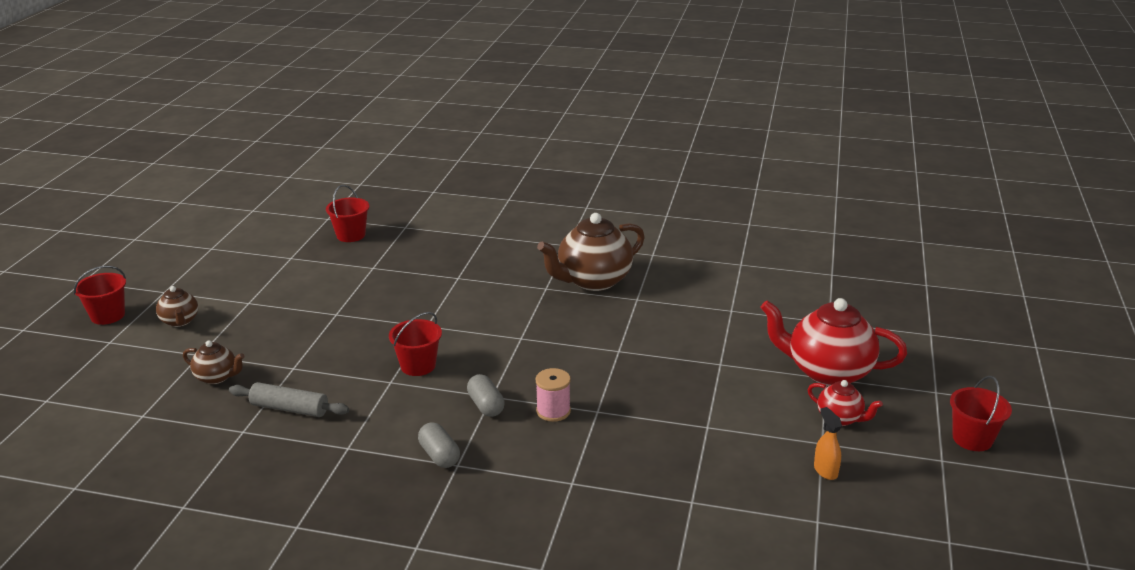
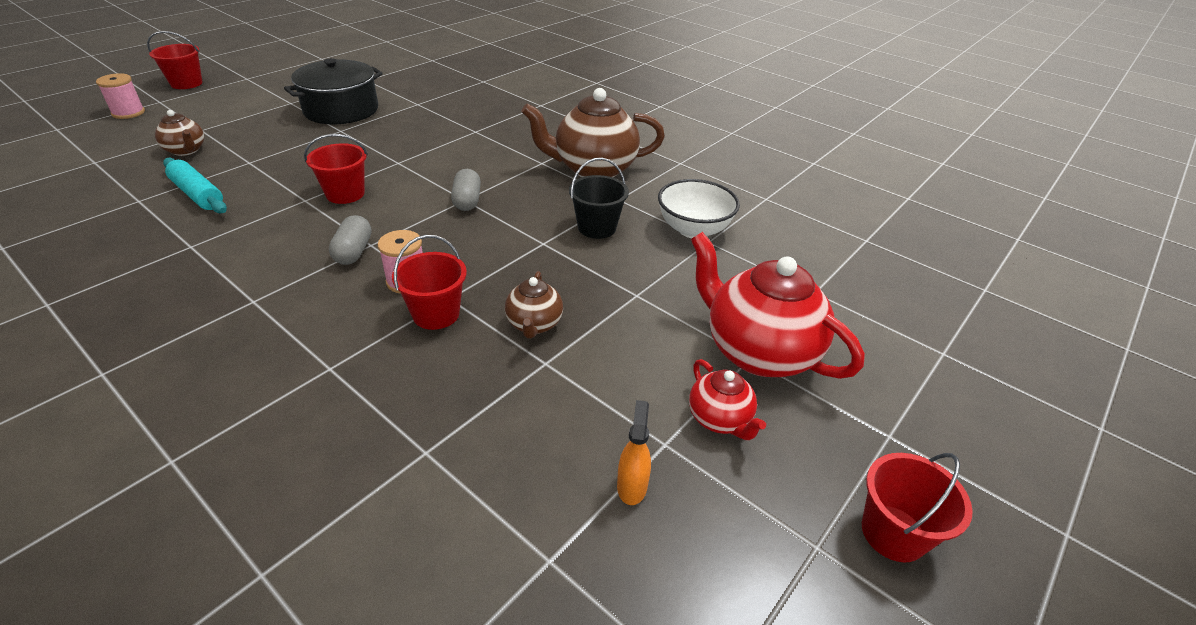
camera: 25 degrees right, 10 degrees up
(96, 362) = (128, 113): none -> pink spool
(180, 321) = (225, 101): brown teapot -> brown teapot (534, 325)
(289, 408) = (198, 194): grey rolling pin -> turquoise rolling pin
(309, 295) = (341, 110): none -> black pot
(351, 235) = (433, 76): red bucket -> red bucket (436, 314)
(439, 455) = (250, 285): grey capsule -> grey capsule (467, 201)
(644, 326) = (597, 227): none -> black bucket
(713, 305) = (693, 230): none -> white bowl

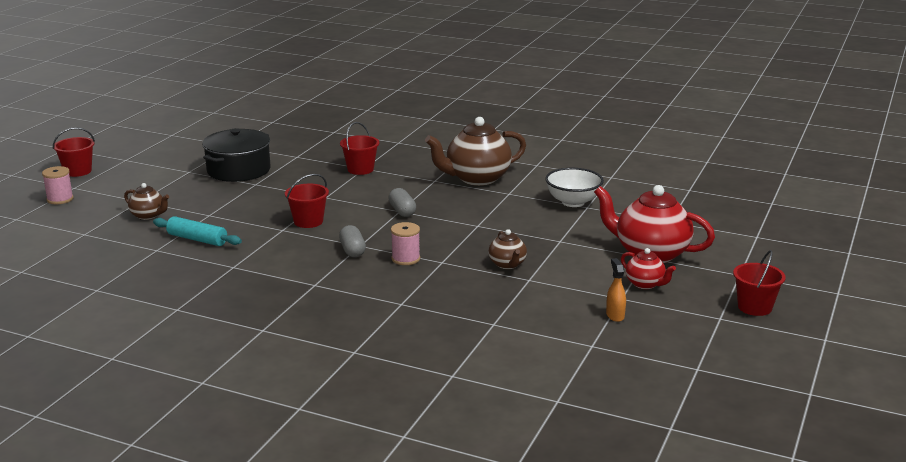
camera: 15 degrees left, 15 degrees down
(436, 314) = (441, 270): red bucket -> red bucket (360, 169)
(597, 227) = (507, 211): black bucket -> none

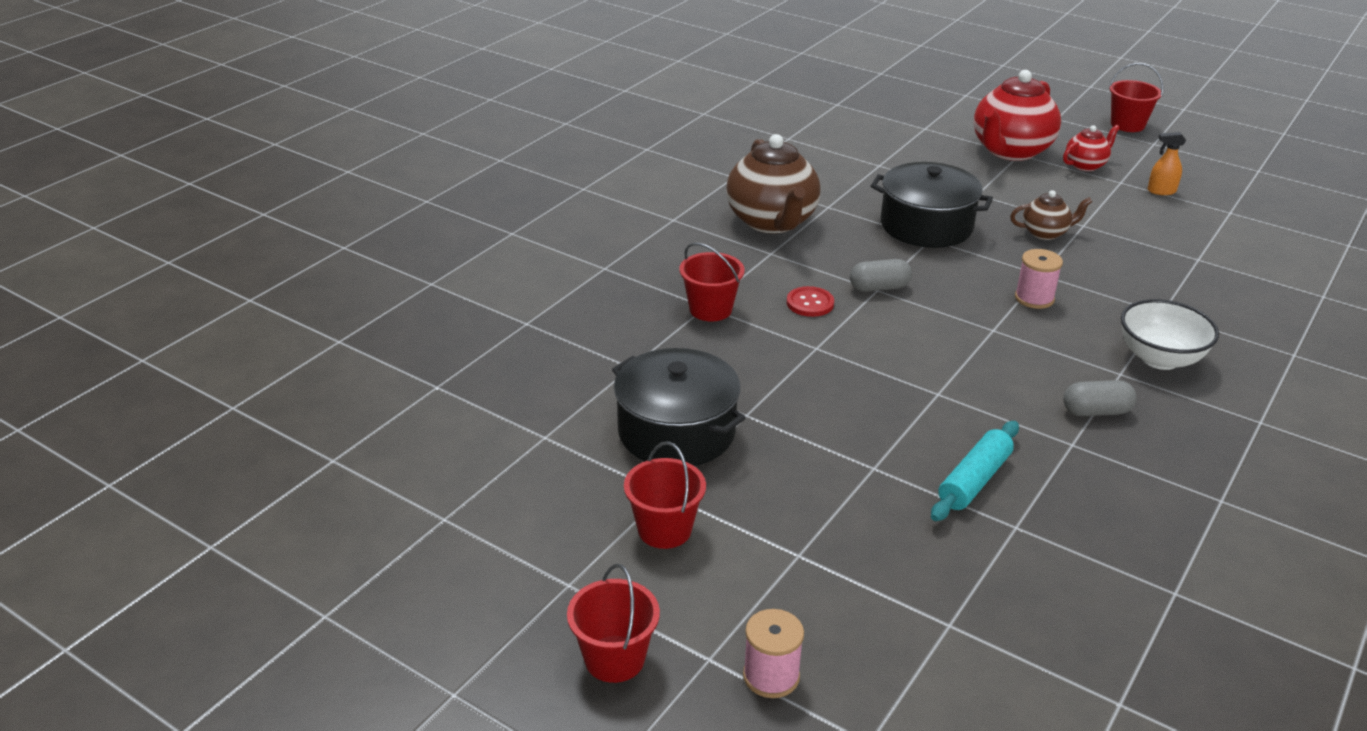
camera: 80 degrees left, 10 degrees up
(148, 216) = (871, 540): brown teapot -> none
(308, 221) = (909, 368): red bucket -> red bucket (664, 530)
(352, 251) = (1011, 336): grey capsule -> grey capsule (1096, 411)
(376, 193) = (810, 303): none -> red button
(496, 224) = (926, 226): none -> black pot
(573, 202) = (863, 171): white bowl -> white bowl (1159, 359)

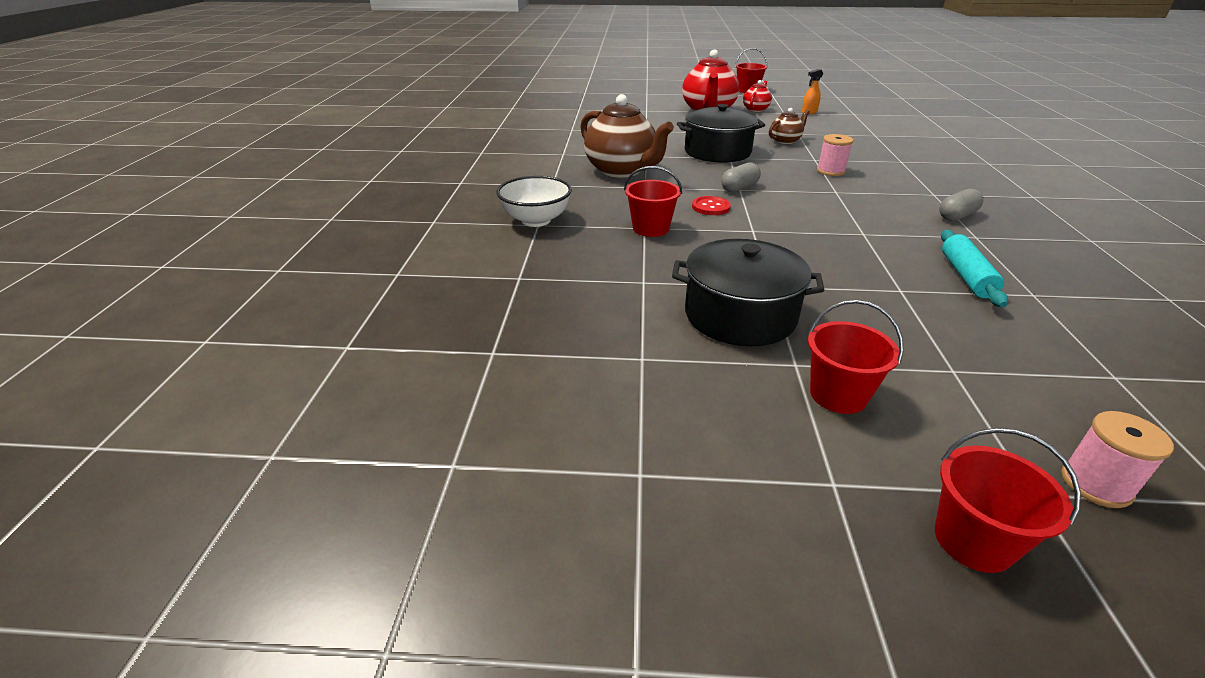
camera: 30 degrees left, 0 degrees up
(1159, 359) = (938, 182): white bowl -> white bowl (536, 220)

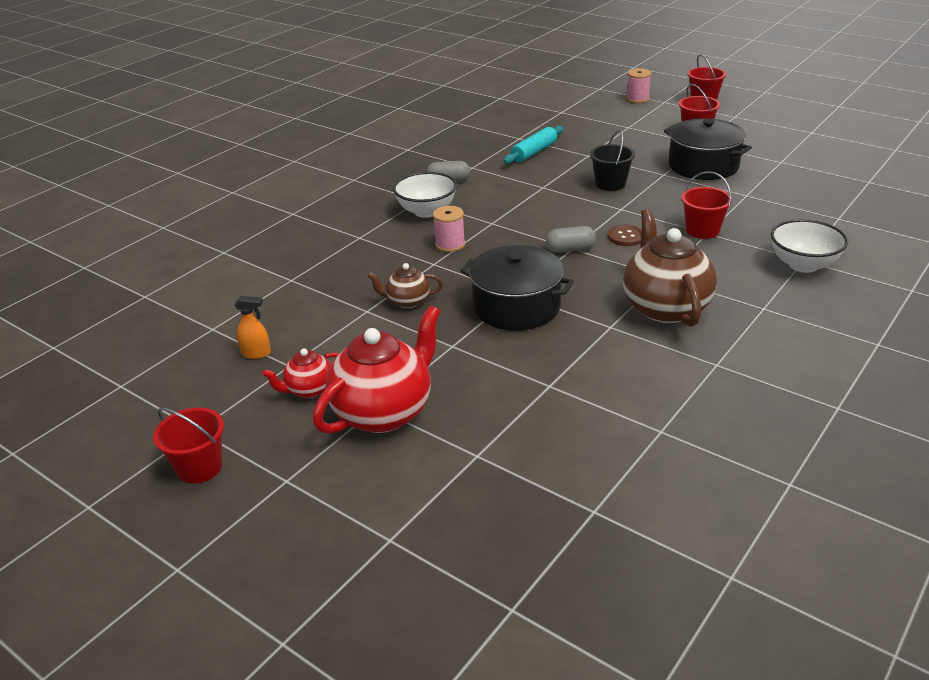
camera: 145 degrees left, 0 degrees up
(711, 207) = (626, 237): red button -> brown button
(806, 255) = (610, 184): none -> black bucket
(904, 187) = (426, 211): none -> white bowl

